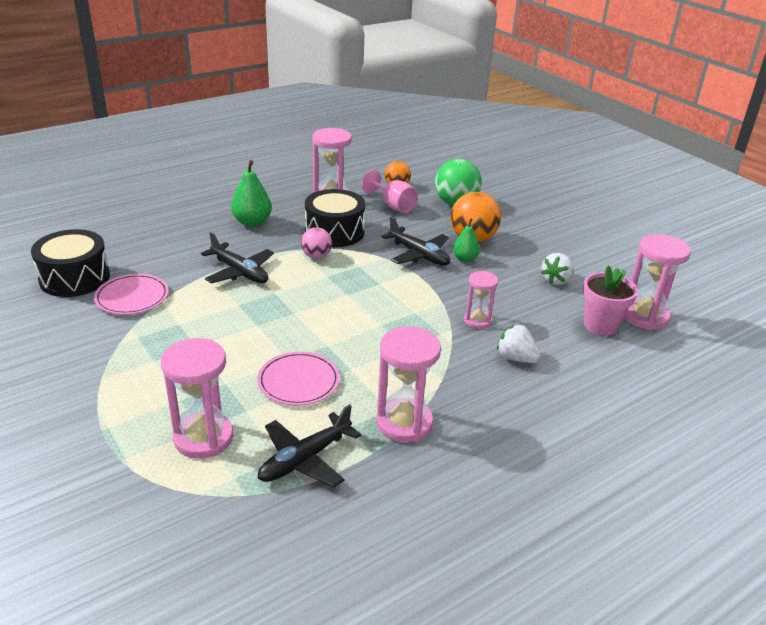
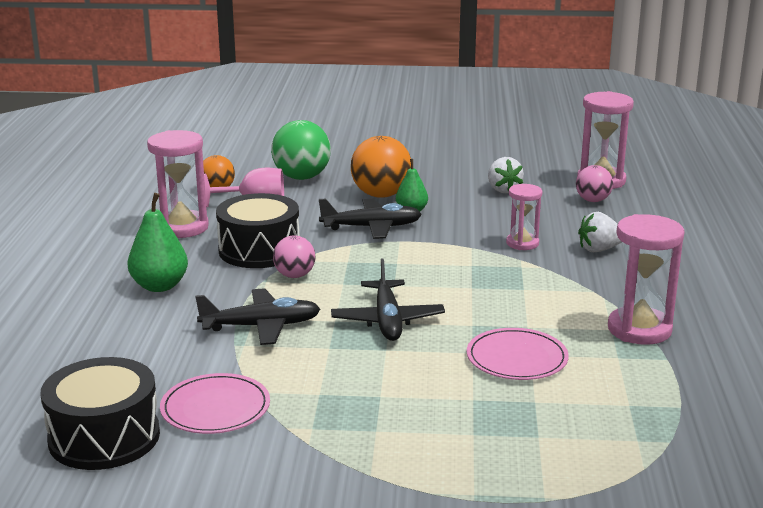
camera: 50 degrees left, 10 degrees down
(203, 438) = (556, 439): pink hourglass -> none
(305, 459) = (645, 394): black plane -> black plane (387, 320)
(600, 325) = (593, 200): pink flower pot -> pink ball

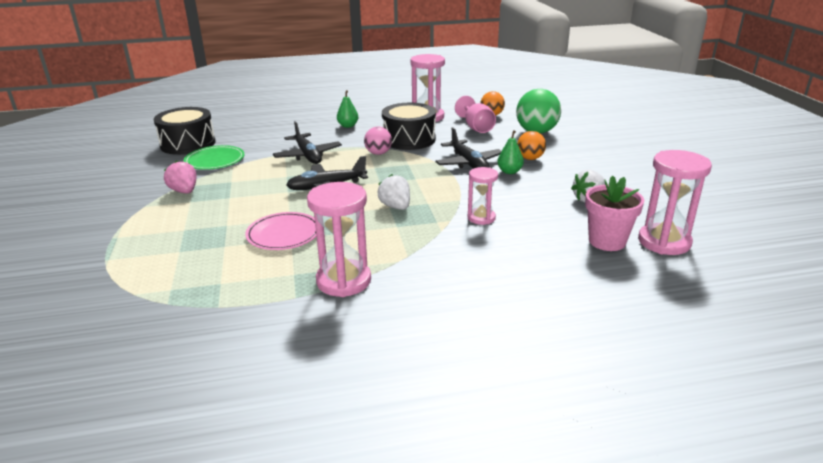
camera: 75 degrees right, 5 degrees up
(159, 286) = (348, 126): green pear -> green pear, size x0.64
(215, 408) = (215, 160): pink plate -> green plate
(333, 436) = (184, 191): none -> pink strawberry
(381, 195) = (530, 158): orange ball -> orange ball, size x0.59
(593, 200) = (607, 241): pink ball -> pink flower pot
(599, 249) = (494, 252): white strawberry -> white strawberry (395, 207)

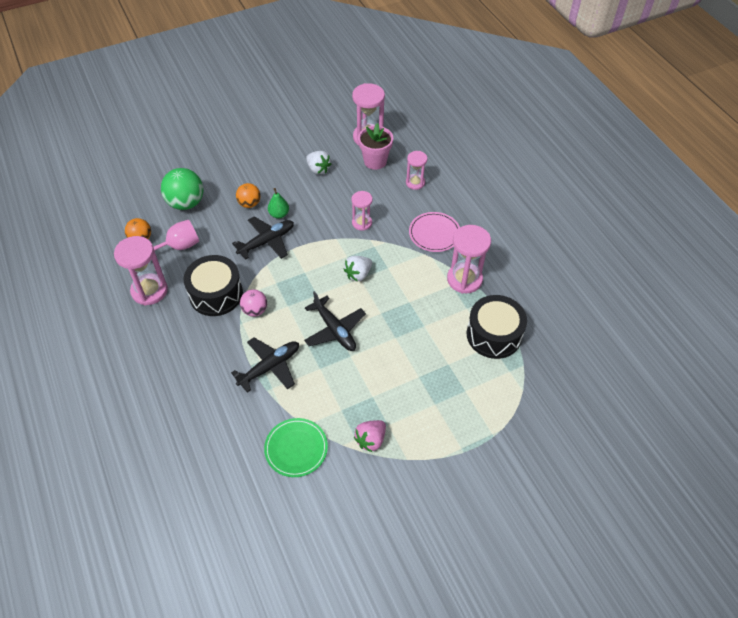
camera: 105 degrees left, 25 degrees up
(188, 144) = (255, 501): black drum -> black drum (494, 335)
(283, 234) = (420, 332): pink plate -> pink plate (434, 233)
(348, 126) = (182, 356): green pear -> none
(556, 269) = (415, 183): none -> pink hourglass

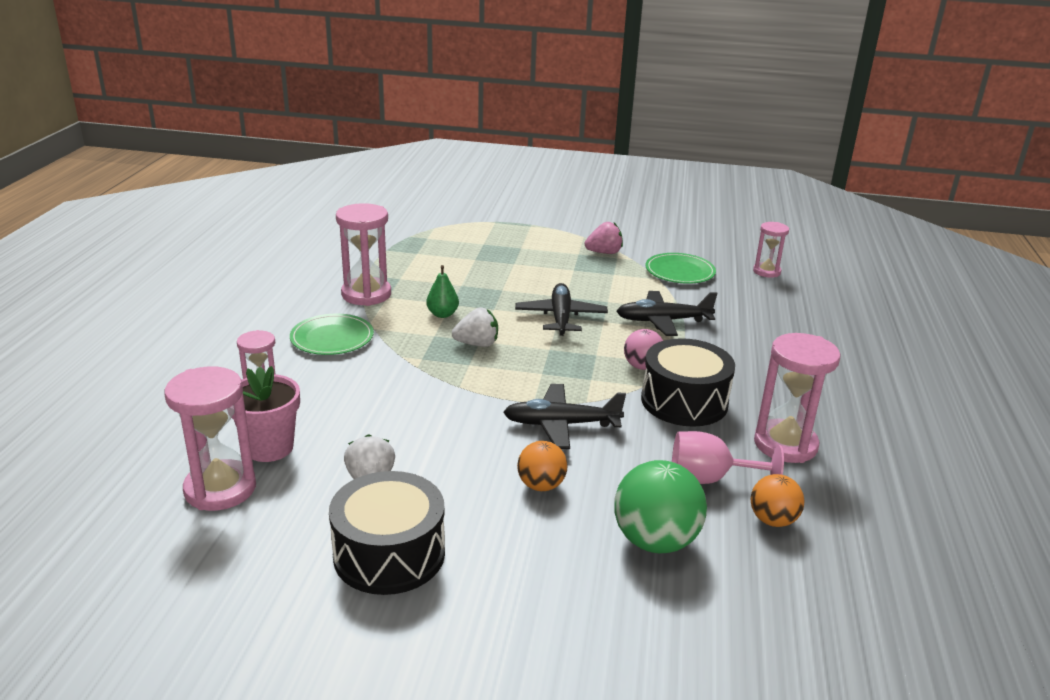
camera: 145 degrees left, 25 degrees down
(279, 214) = (508, 449): green pear -> green pear (442, 314)
(362, 223) = (403, 386): pink hourglass -> pink hourglass (766, 272)
(434, 233) = (332, 338): pink plate -> green plate
(494, 335) = (404, 256): black drum -> black drum (389, 554)

